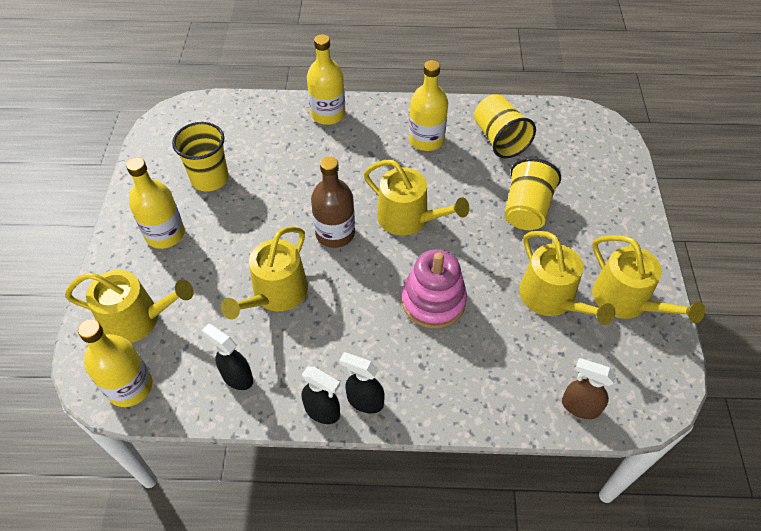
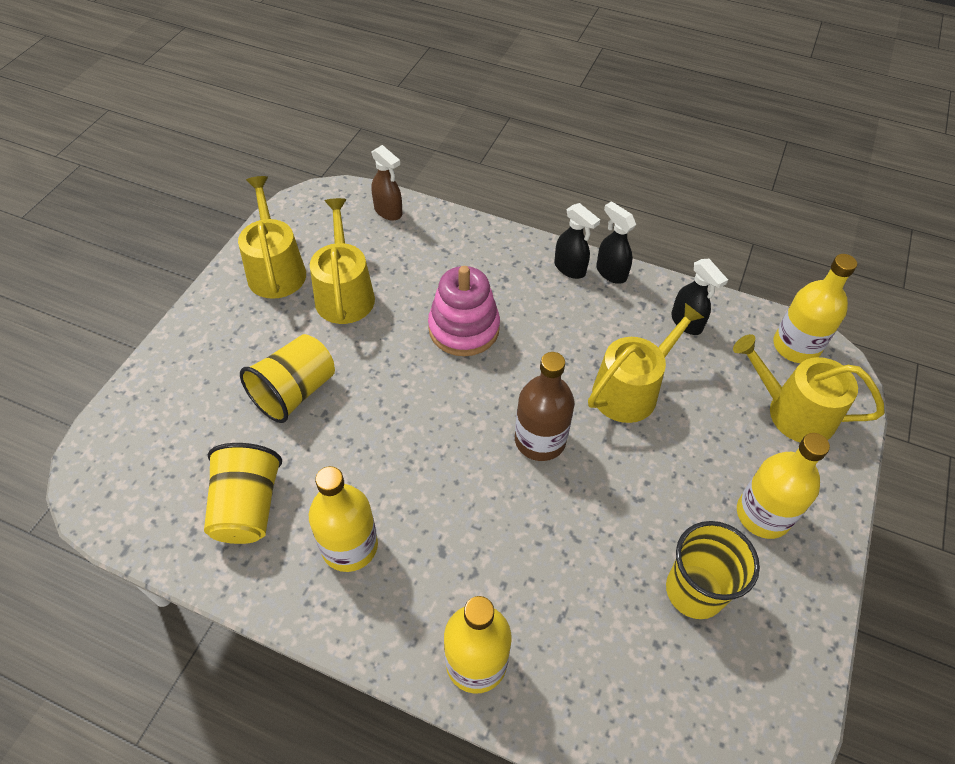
camera: 160 degrees left, 0 degrees up
(408, 218) = (441, 429): yellow watering can -> none

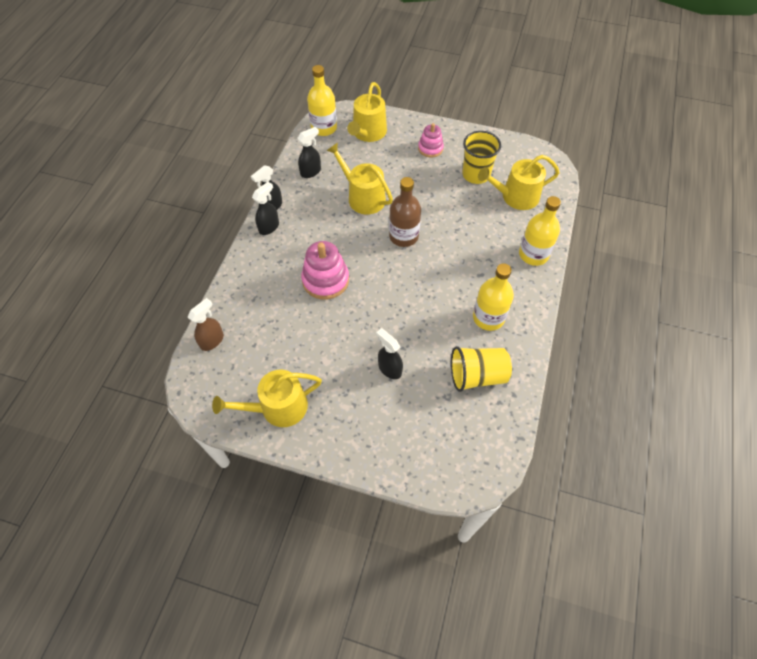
camera: 95 degrees left, 5 degrees up
(295, 392) = (389, 368): yellow cup -> black spray bottle
(344, 293) = (299, 355): yellow watering can -> yellow watering can (515, 196)
(763, 514) = (430, 148): yellow bottle -> pink stacking toy

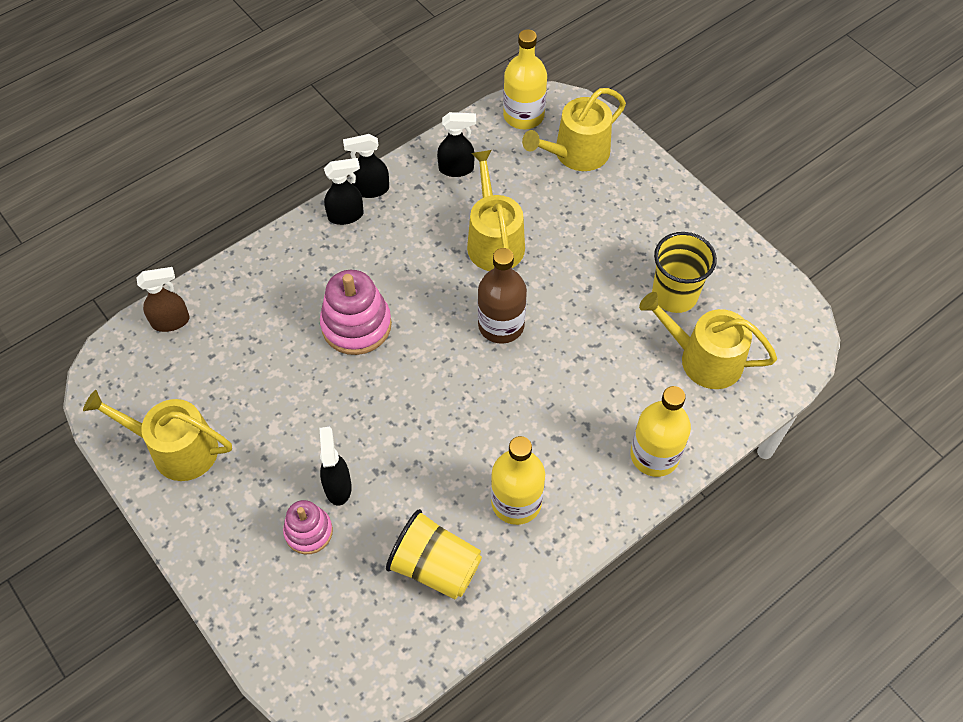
camera: 35 degrees right, 0 degrees up
(430, 148) = (643, 222): pink stacking toy -> pink stacking toy (308, 532)

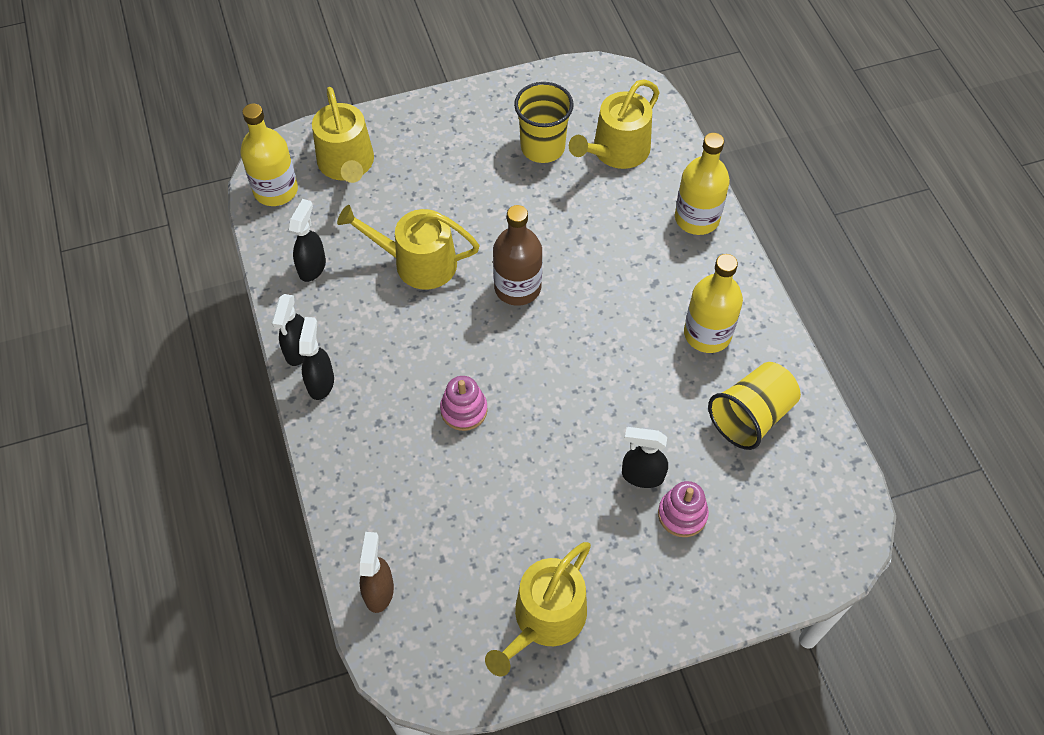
camera: 70 degrees left, 0 degrees up
(356, 325) = (464, 410): pink stacking toy -> pink stacking toy, size x0.62

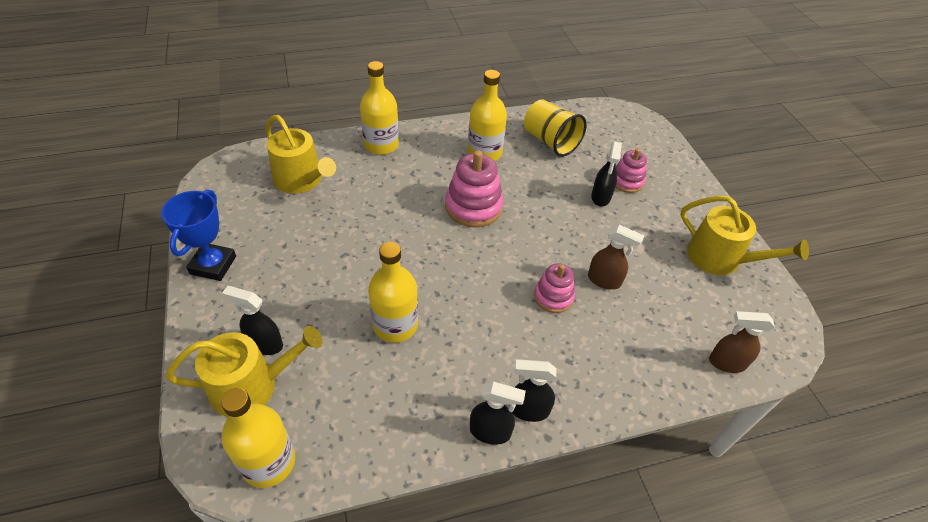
camera: 90 degrees left, 10 degrees down
(312, 267) = (386, 420): black spray bottle -> black spray bottle (264, 344)
(417, 263) = (395, 325): yellow watering can -> yellow bottle
(482, 105) = (213, 265): none -> blue trophy
(493, 467) = (604, 280): none -> brown spray bottle
(517, 287) = (432, 253): brown bottle -> none
(542, 147) = (282, 225): yellow cup -> none
(599, 325) = (473, 207): none -> pink stacking toy

